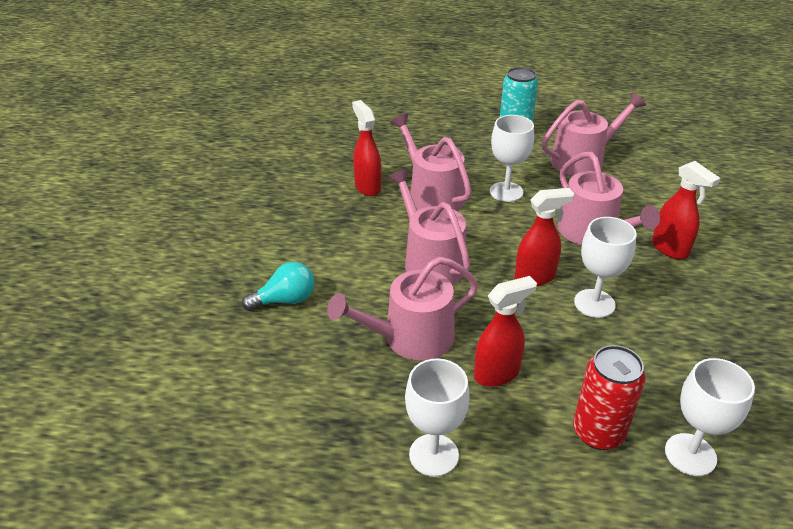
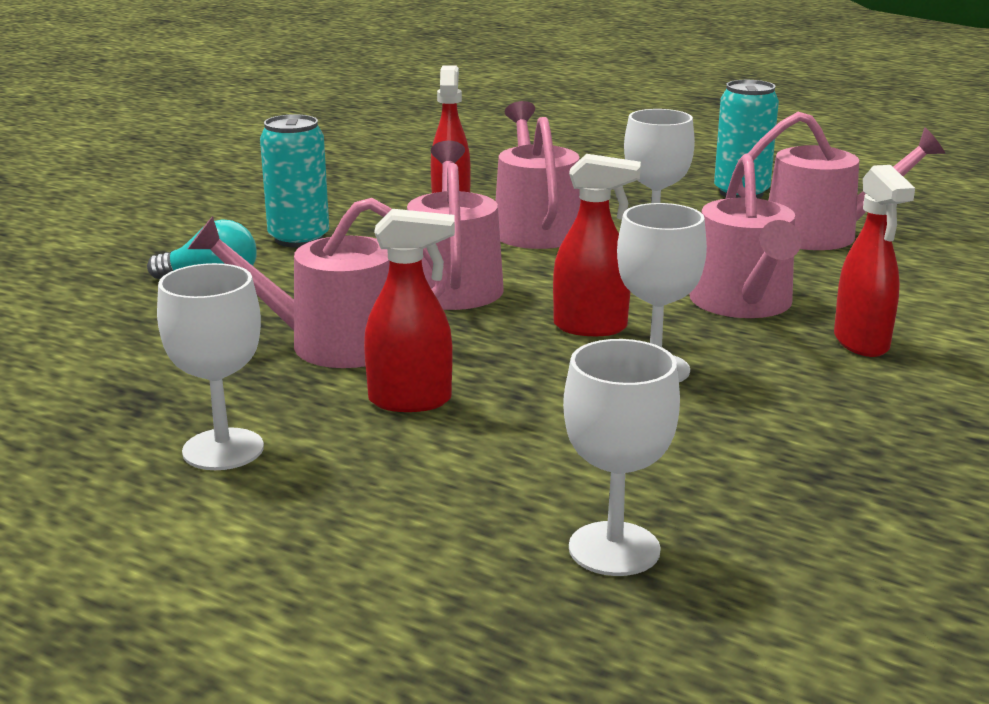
camera: 25 degrees right, 15 degrees down
(303, 243) = (299, 239): none -> turquoise can
(598, 432) = (491, 489): red can -> none

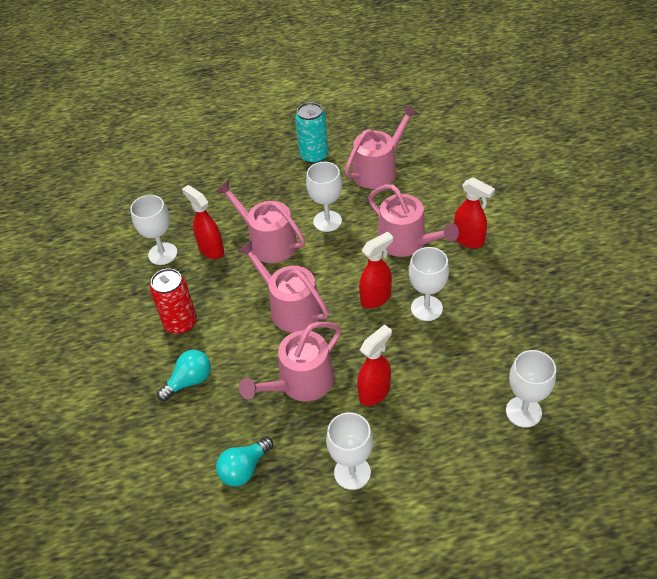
camera: 40 degrees left, 25 degrees up
(112, 371) = (244, 469): none -> turquoise light bulb
(299, 239) = (180, 323): turquoise can -> red can
(389, 189) = (163, 254): none -> white goblet

